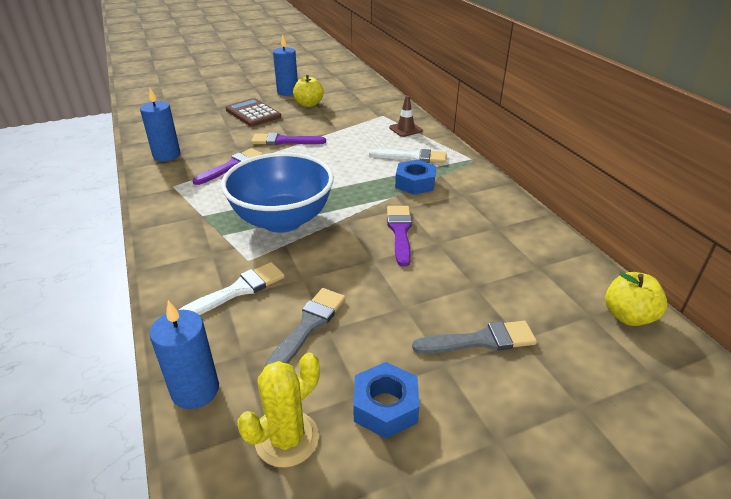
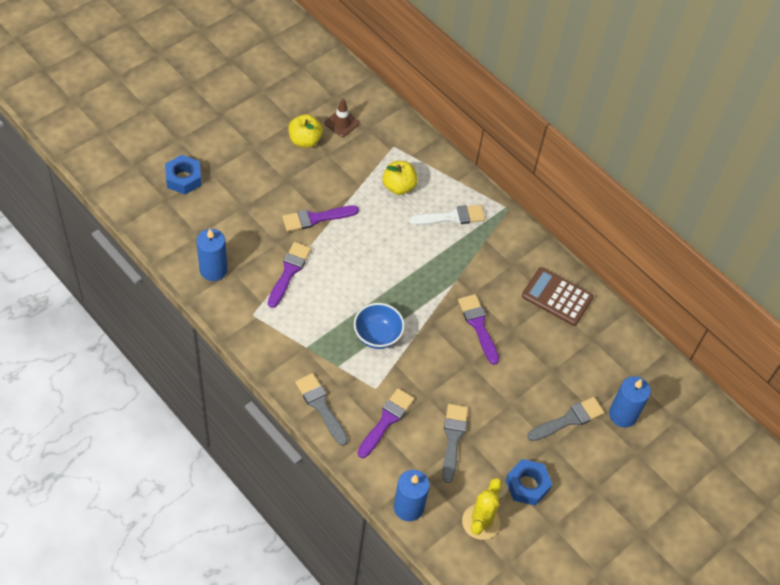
camera: 25 degrees left, 20 degrees up
(175, 262) = (321, 406): none -> grey brush
(238, 290) = (386, 420): white brush -> purple brush
(253, 113) = (254, 173): brown calculator -> brown calculator (557, 297)
(282, 220) = (377, 336): blue bowl -> blue bowl, size x0.54
(287, 92) = (267, 119): blue candle -> blue candle (622, 415)
(405, 129) = (427, 169): brown traffic cone -> brown traffic cone (341, 123)
(415, 183) = (468, 257): blue nut -> blue nut (184, 178)
(628, 316) = (657, 372): yellow apple -> yellow apple (398, 187)

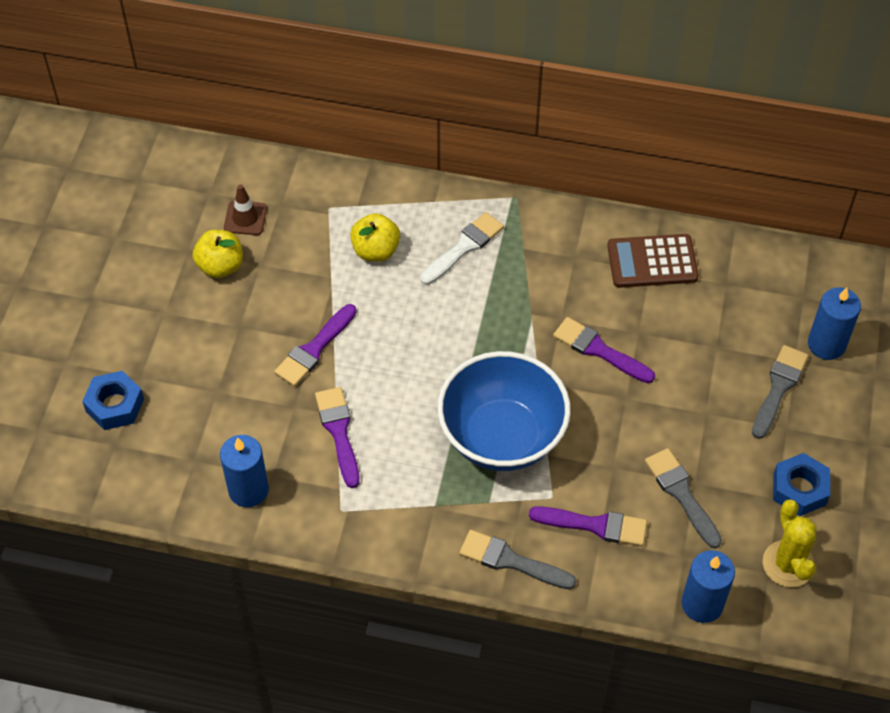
camera: 30 degrees left, 0 degrees up
(377, 336) = (502, 437): blue bowl -> blue bowl, size x1.84
(386, 420) = (595, 525): purple brush -> purple brush turned 105 degrees clockwise

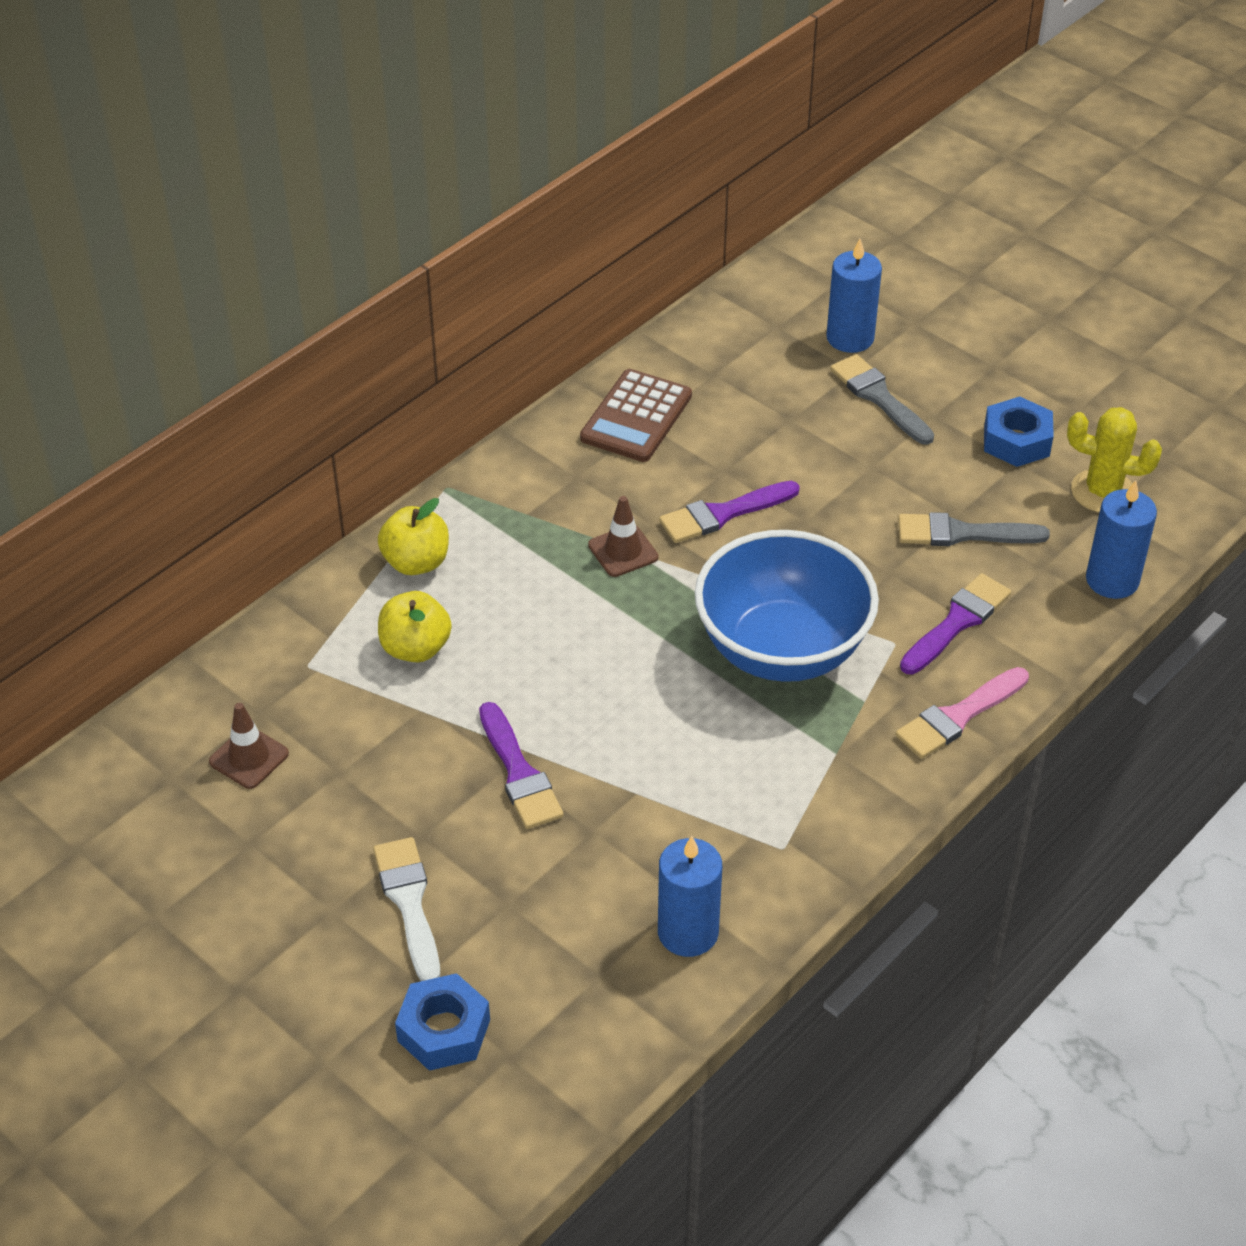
camera: 60 degrees left, 10 degrees down
(220, 266) = (305, 816): yellow apple -> yellow apple (416, 562)
(338, 432) = (664, 801): purple brush -> none
(464, 247) = (481, 564): white brush -> white brush (409, 903)
(511, 561) = (958, 716): grey brush -> pink brush
(527, 313) = (623, 551): none -> brown traffic cone

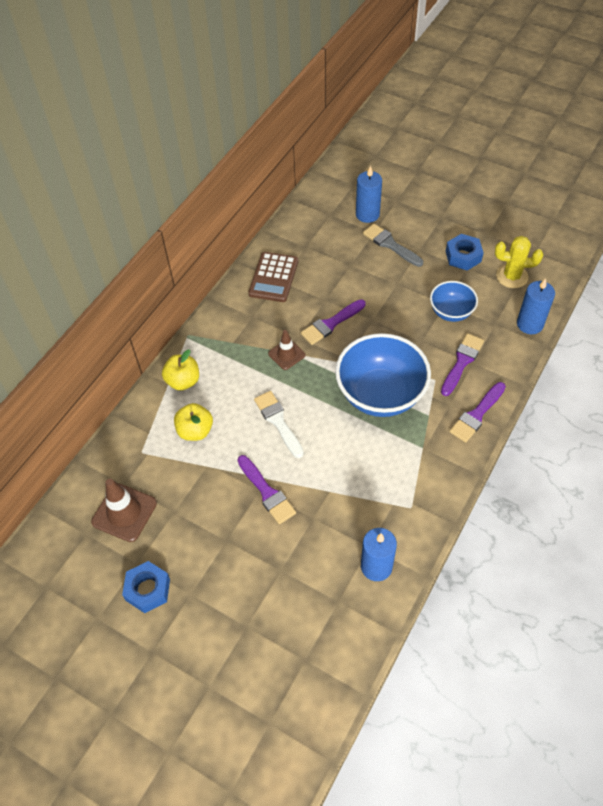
camera: 10 degrees left, 10 degrees up
(249, 758) = (124, 512): brown traffic cone -> brown traffic cone, size x1.59
(409, 903) = (229, 580): white brush -> white brush (278, 421)
(444, 1030) = (266, 652): blue nut -> blue nut (148, 589)
(958, 716) = (477, 414): pink brush -> purple brush
(962, 533) = (451, 312): grey brush -> blue bowl

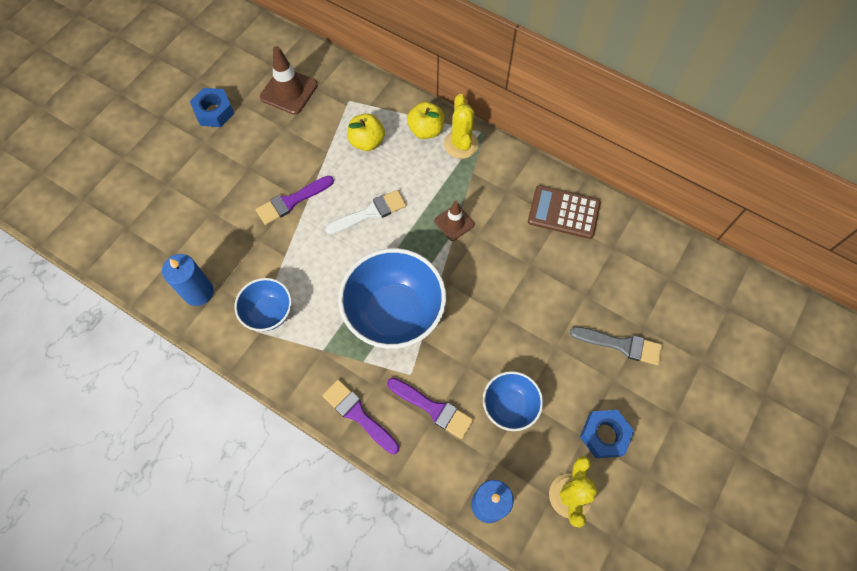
camera: 90 degrees right, 10 degrees up
(201, 352) = (461, 144): none -> yellow cactus
(331, 324) = (495, 269): purple brush -> none
(367, 214) = (673, 322): blue candle -> none
(390, 244) = (621, 345): grey brush -> grey brush turned 60 degrees clockwise
(391, 497) = (268, 312): none -> blue bowl

